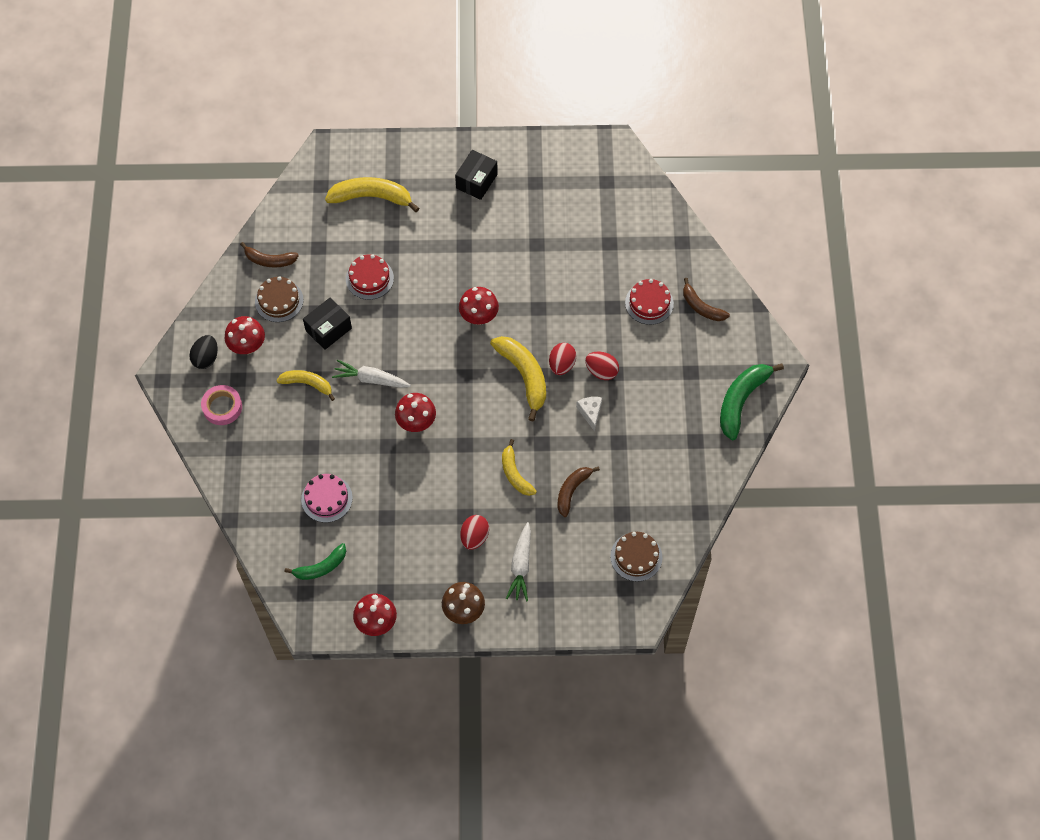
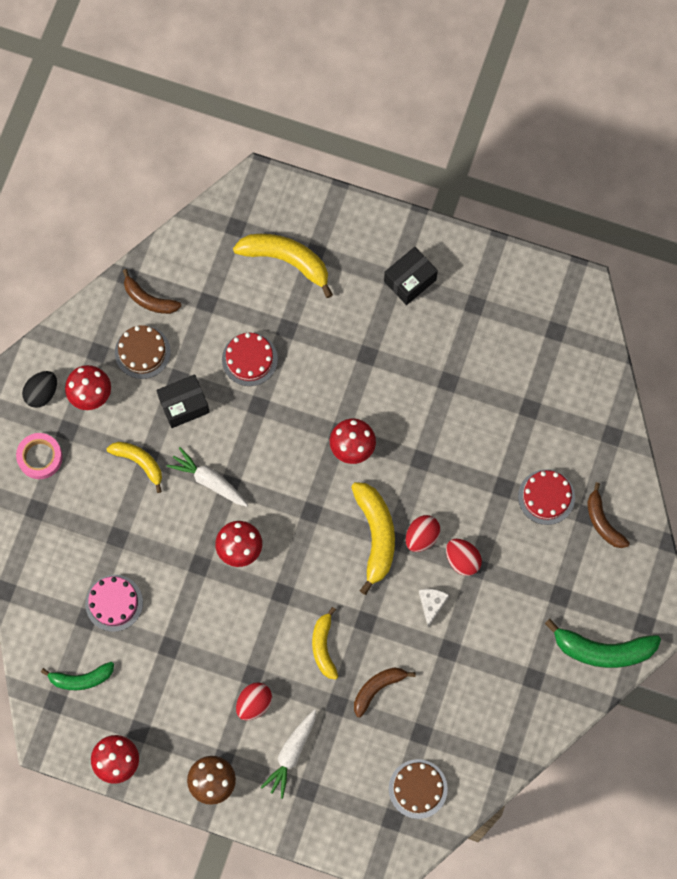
camera: 20 degrees right, 10 degrees up
(741, 401) = (603, 650): green banana -> green banana turned 135 degrees counterclockwise

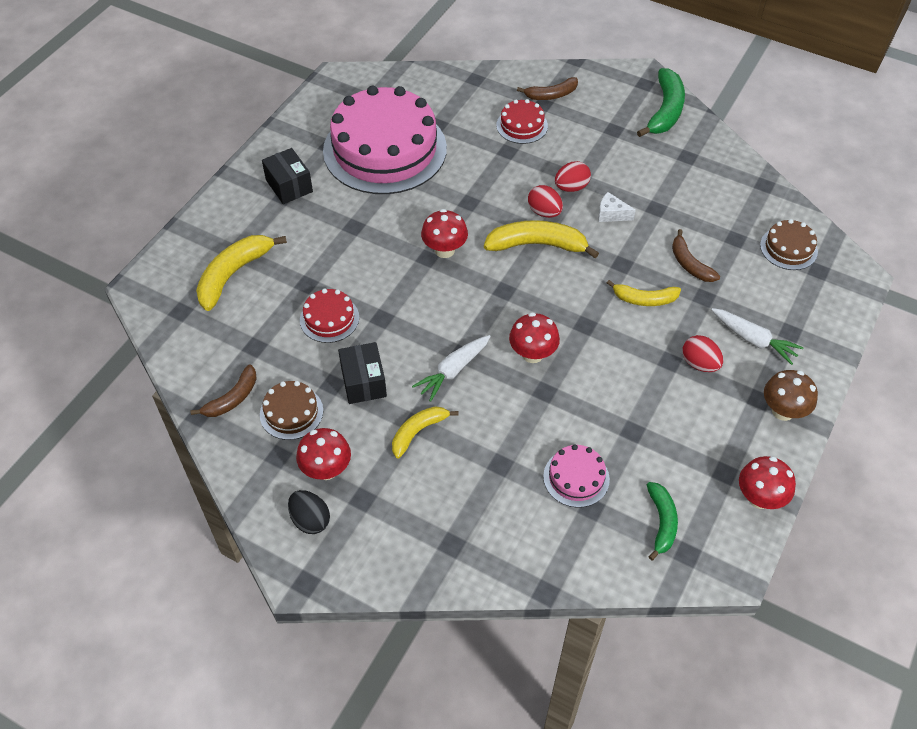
camera: 80 degrees left, 20 degrees down
(40, 457) = (388, 532): pink tape -> none
(480, 362) = (385, 149): none -> pink cake

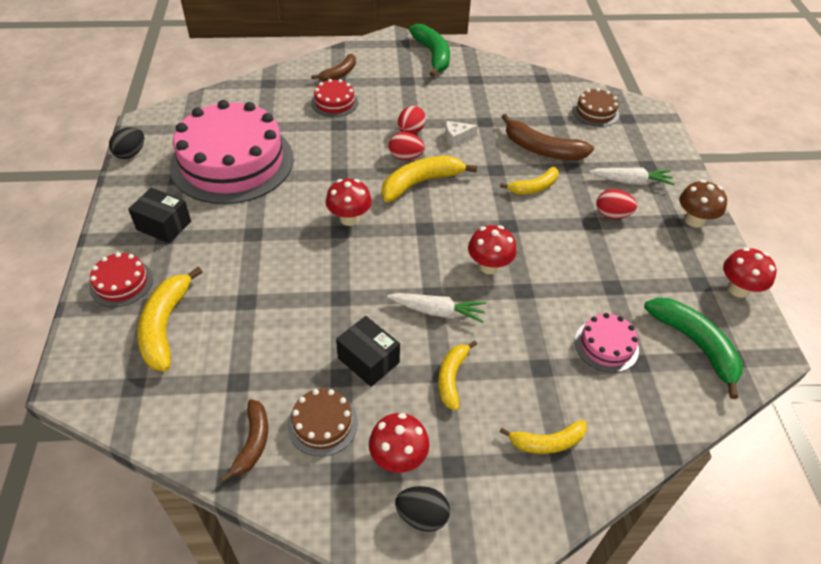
camera: 35 degrees left, 5 degrees down
(307, 105) = (131, 153): none -> black egg
(329, 318) = (292, 321): red cake -> red cake (121, 283)
(451, 524) = (547, 442): none -> yellow banana
(453, 371) = (438, 311): white carrot -> white carrot turned 90 degrees counterclockwise
(661, 522) = (695, 345): green banana -> green banana, size x1.59
(689, 264) = (542, 149): brown banana -> brown banana, size x1.59

